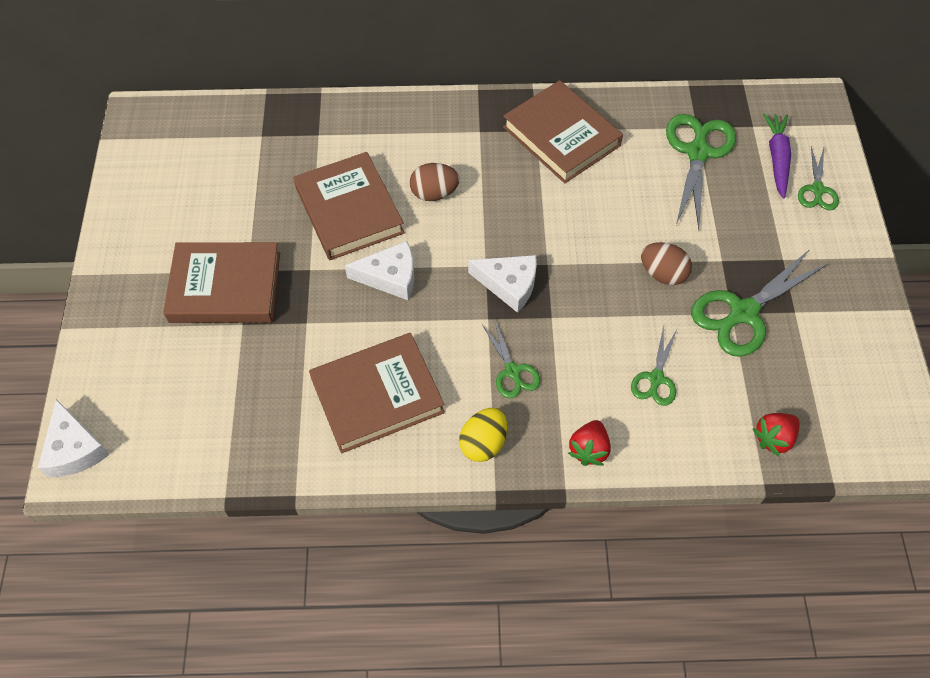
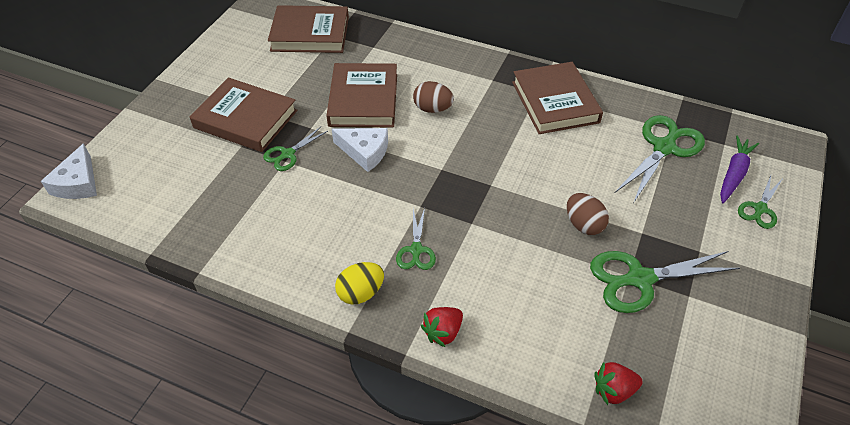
camera: 25 degrees right, 10 degrees down
(377, 395) = (302, 228): brown book -> brown book (310, 34)
(509, 284) = (451, 188): white cheese -> none
(656, 378) = (532, 301): green scissors -> green scissors (288, 154)

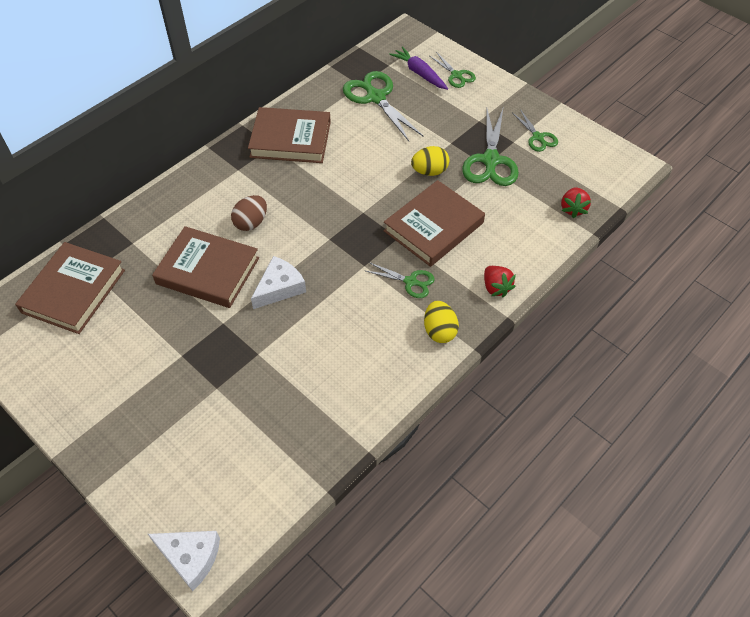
camera: 70 degrees left, 5 degrees up
(245, 119) = (178, 377): brown book -> brown book (433, 227)
(288, 154) = (250, 349): green scissors -> green scissors (538, 137)
(583, 225) = (429, 171): brown egg -> yellow egg

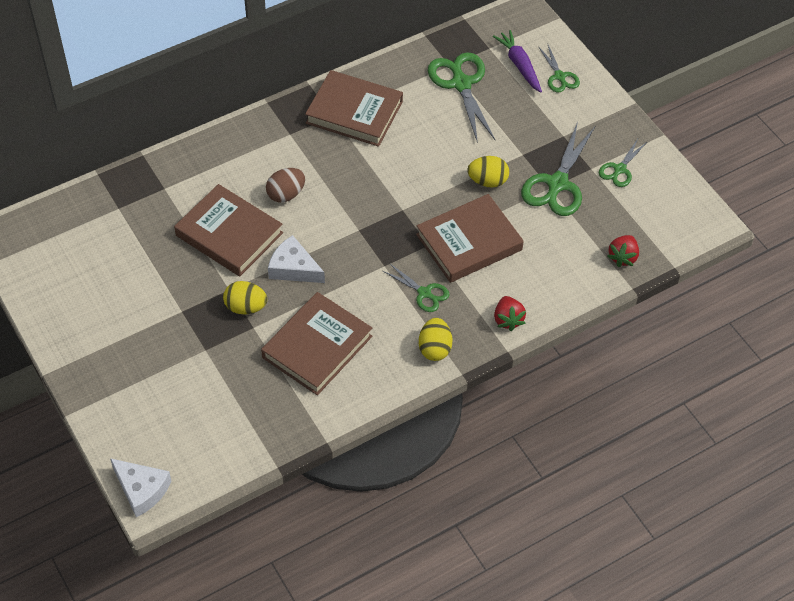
camera: 15 degrees right, 0 degrees up
(73, 291) = (97, 224): brown book -> brown book (317, 347)
(244, 336) = (245, 307): none -> yellow egg
(279, 288) = (293, 268): white cheese -> white cheese turned 120 degrees counterclockwise
(538, 137) = (619, 169): green scissors -> green scissors turned 45 degrees clockwise

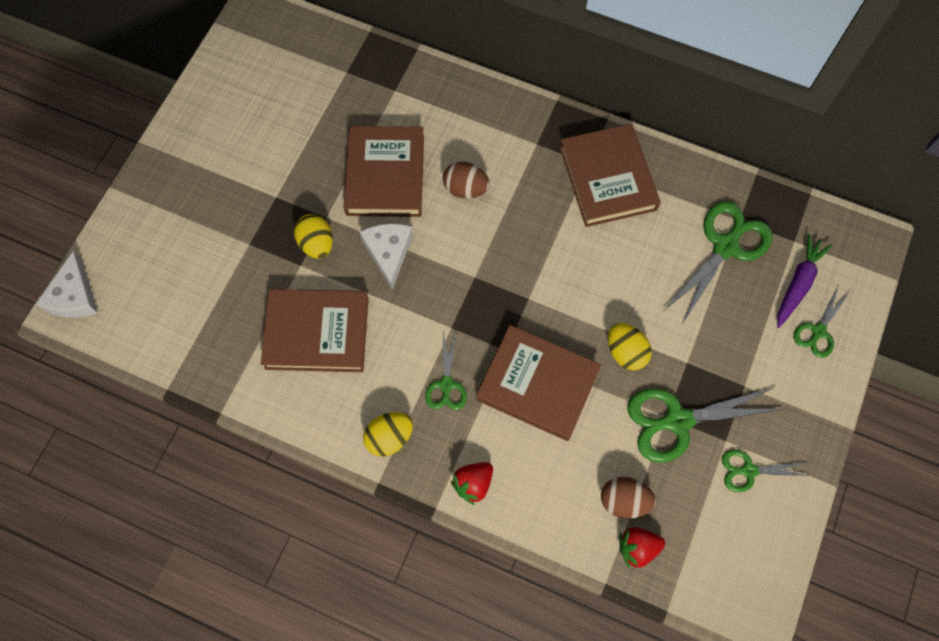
camera: 55 degrees right, 15 degrees up
(586, 245) = (624, 500): none -> brown egg

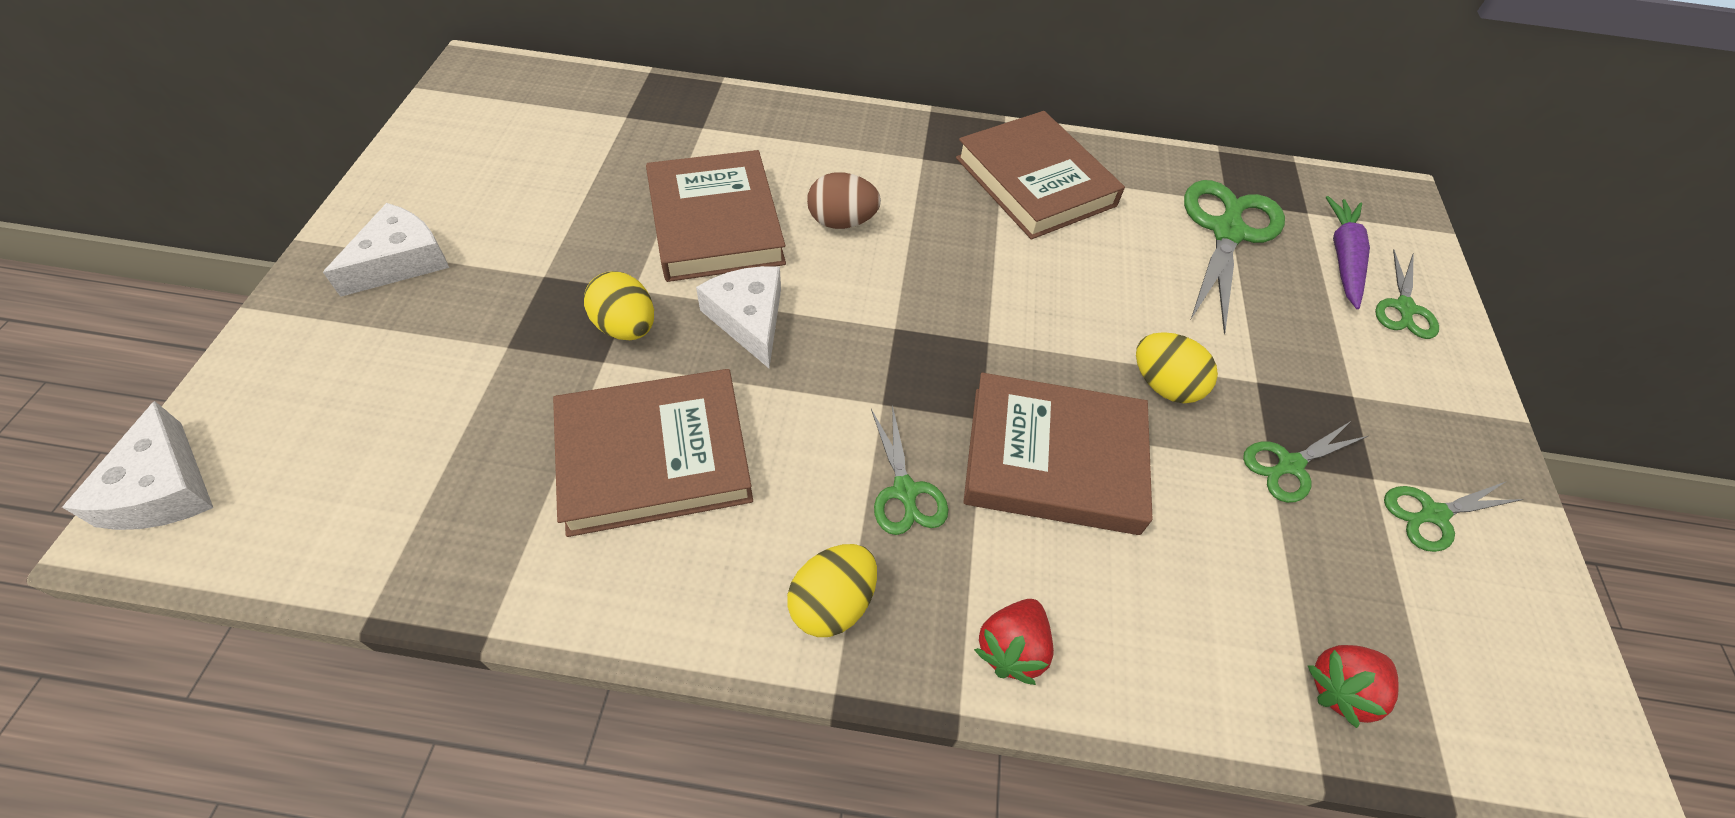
camera: 20 degrees left, 15 degrees down
(196, 170) = (401, 261): none -> white cheese
(624, 500) = (1276, 611): brown egg -> none
(678, 420) = (1290, 465): green scissors -> green scissors, size x0.56

